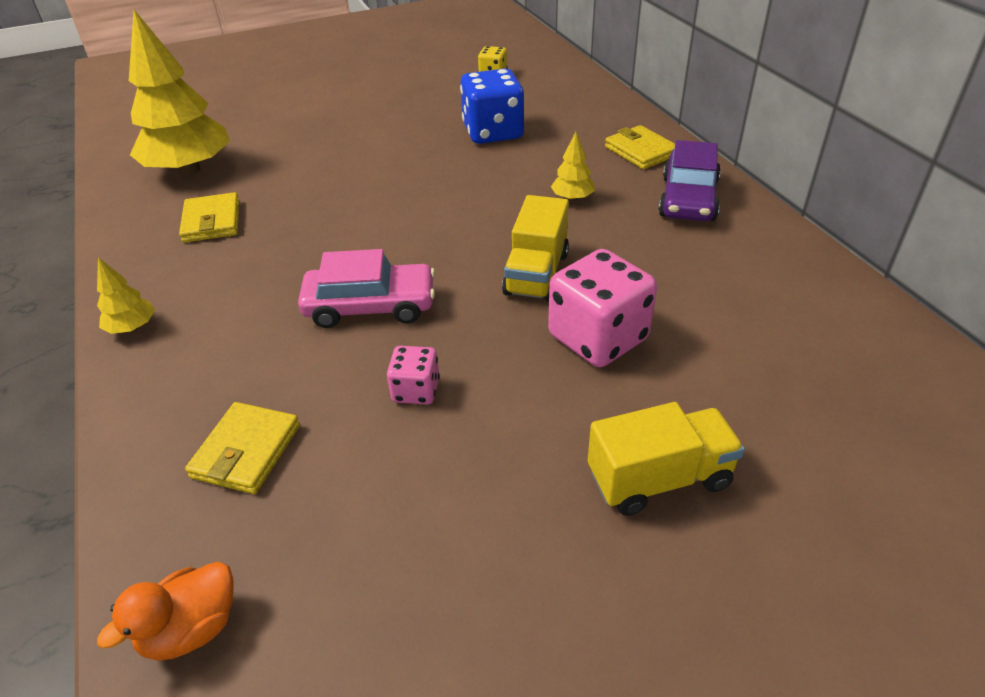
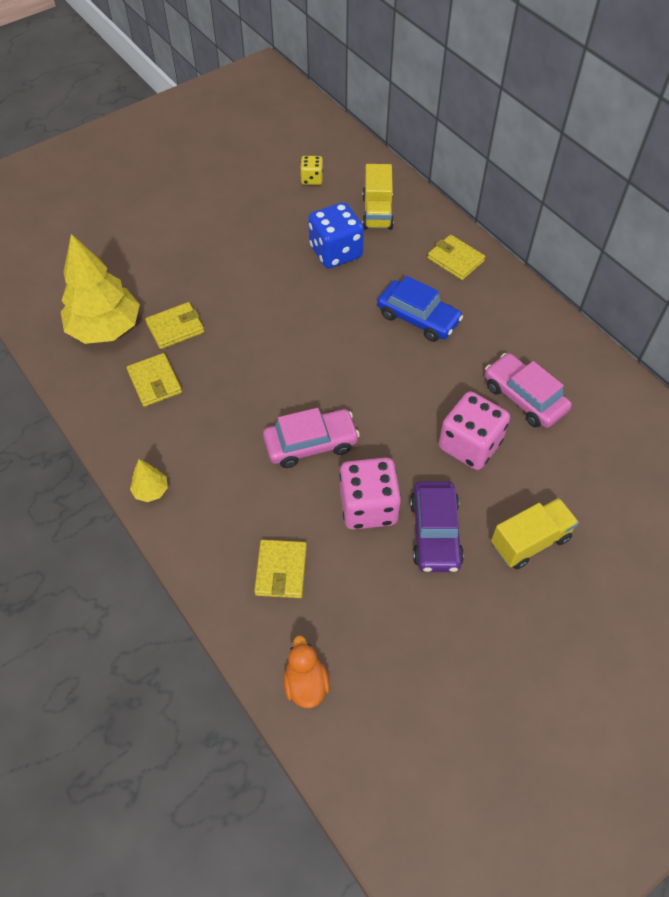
camera: 15 degrees left, 15 degrees up
(191, 629) = (306, 683): orange duck -> orange duck turned 135 degrees clockwise
(268, 177) = (175, 328): none -> yellow wallet
(416, 390) = (368, 507): pink dice -> pink dice, size x1.90
(536, 274) = (414, 396): yellow truck -> yellow truck (377, 212)
(572, 198) = (418, 318): yellow tree -> blue car
(688, 199) = (500, 307): purple car -> purple car (435, 533)
(697, 294) = (524, 397): none -> pink car

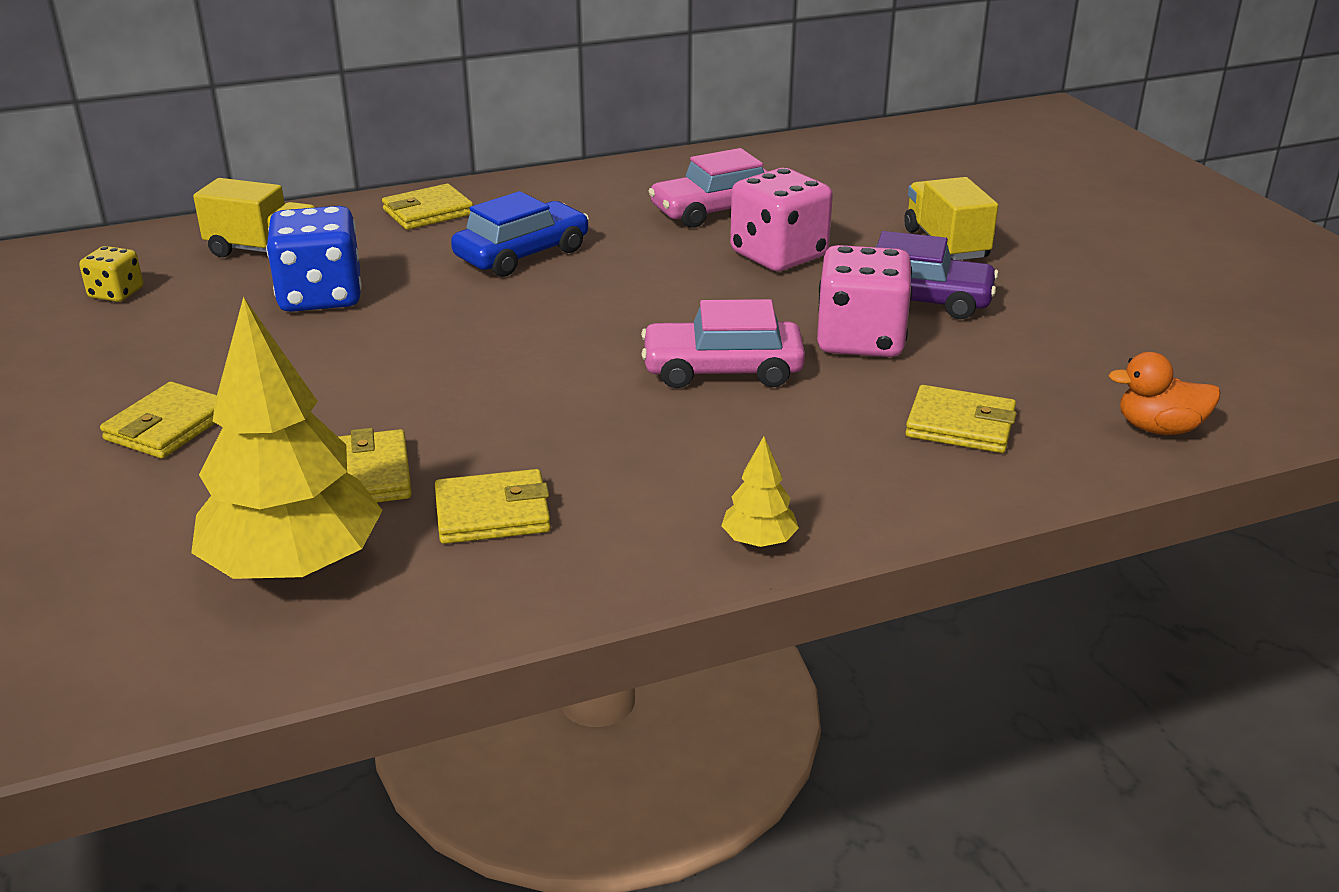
camera: 75 degrees left, 25 degrees down
(199, 247) = (168, 426): none -> yellow wallet
(311, 444) = (722, 370): pink car -> pink car turned 90 degrees counterclockwise

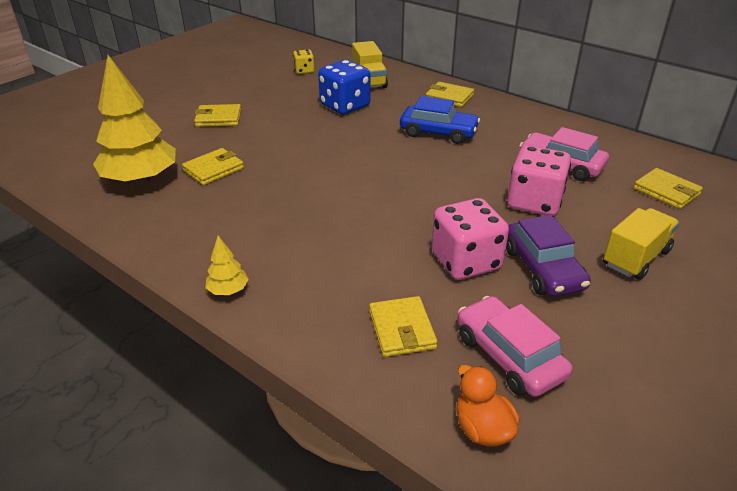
camera: 60 degrees right, 5 degrees up
(492, 513) = (205, 208): yellow wallet -> yellow wallet (666, 191)
(722, 370) = (384, 226): pink car -> pink car (509, 356)

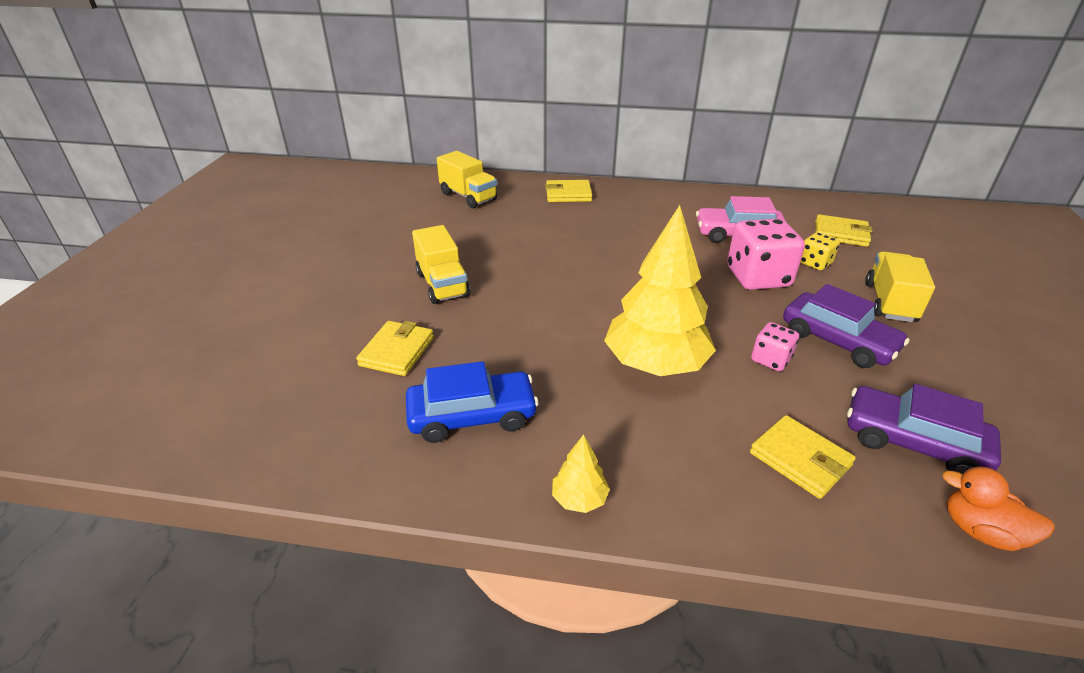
camera: 30 degrees left, 0 degrees up
(141, 180) = (311, 398): yellow tree -> yellow tree (655, 364)
(218, 118) = (335, 285): yellow wallet -> none
(285, 137) = (442, 284): none -> yellow truck
(304, 71) = (382, 202): yellow dice -> yellow dice (815, 263)
(345, 106) = (472, 230): blue dice -> none
(438, 132) = (598, 233): blue car -> blue car (472, 416)
(466, 261) = (770, 359): pink dice -> pink dice, size x0.53
(509, 356) = (913, 442): pink car -> purple car

